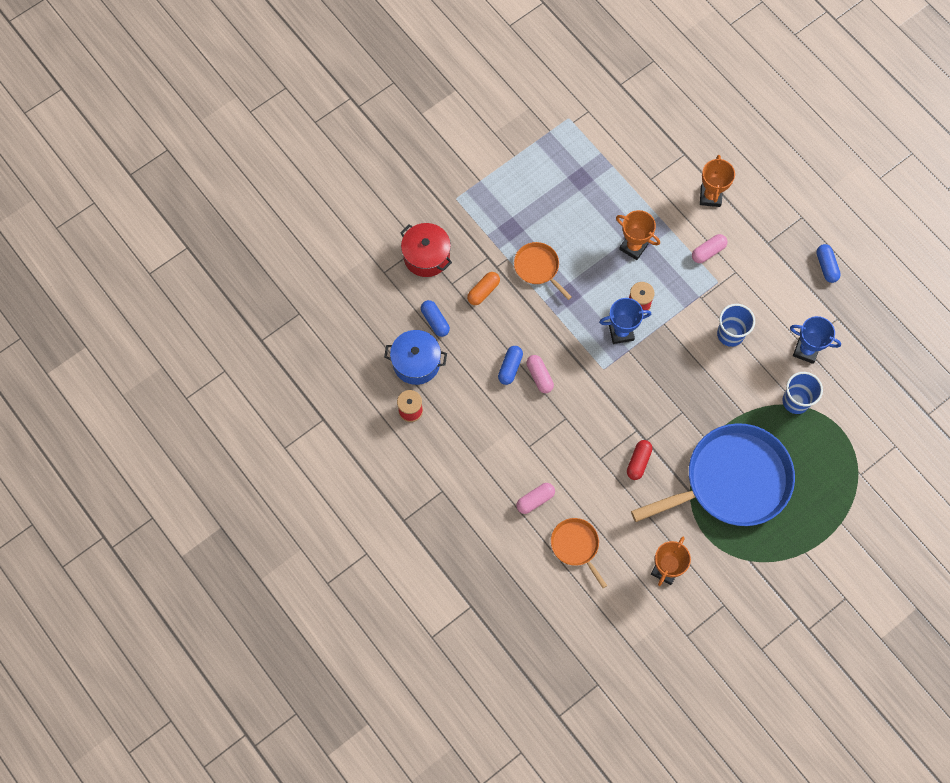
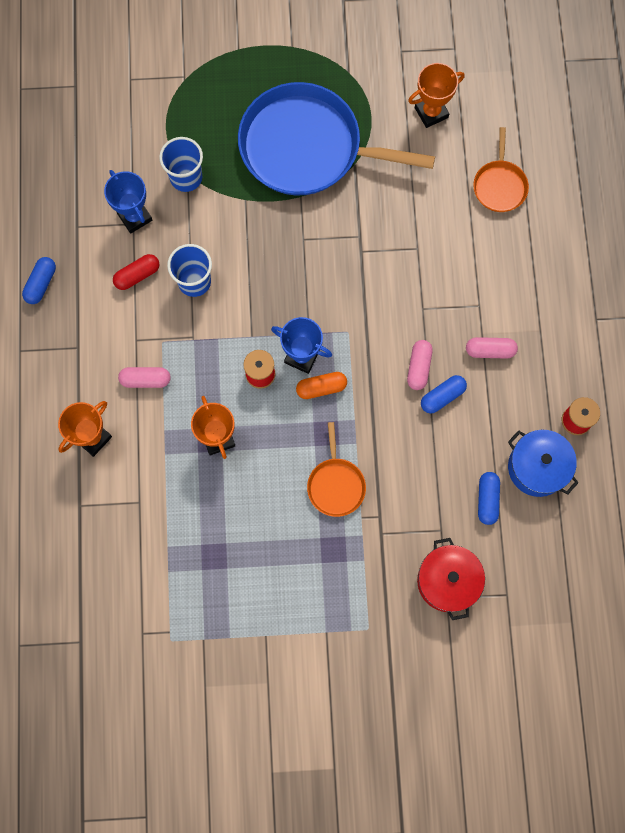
camera: 145 degrees left, 5 degrees up
(483, 291) = (413, 498): orange capsule -> orange capsule (321, 388)
(535, 500) = (509, 251): pink capsule -> pink capsule (490, 350)
(638, 462) = (382, 221): red capsule -> red capsule (137, 275)

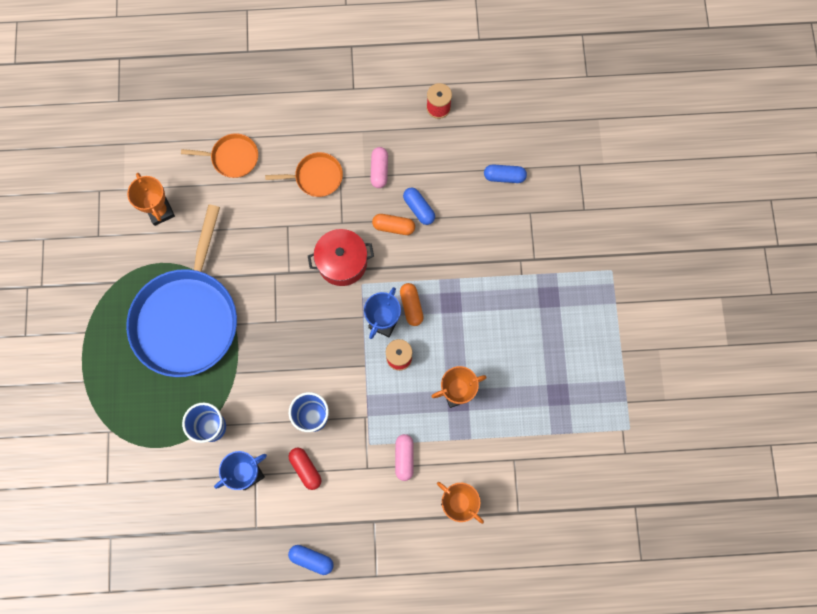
camera: 90 degrees left, 0 degrees up
(335, 484) = (494, 295): orange pan -> orange pan (316, 177)
(418, 367) = (393, 227): pink capsule -> orange capsule
(447, 581) = (570, 208): red pot -> red pot (342, 262)
(537, 467) = (477, 138): blue pot -> none

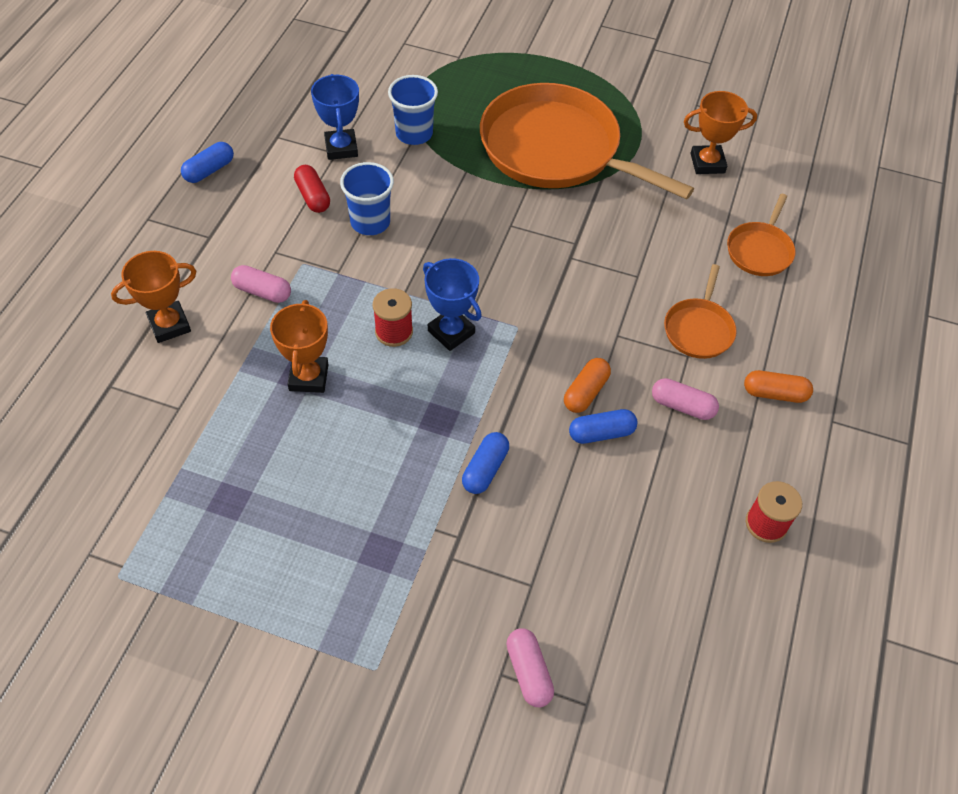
camera: 110 degrees right, 20 degrees down
(187, 318) = (556, 149): blue pan -> orange pan
(305, 469) = (313, 196): red capsule -> red capsule turned 75 degrees clockwise
(342, 262) = (558, 316): red pot -> none
(411, 306) = (457, 371): orange capsule -> orange capsule (774, 393)
(504, 177) = (609, 572): blue capsule -> blue capsule (485, 469)
(576, 197) = (528, 672): none -> pink capsule

